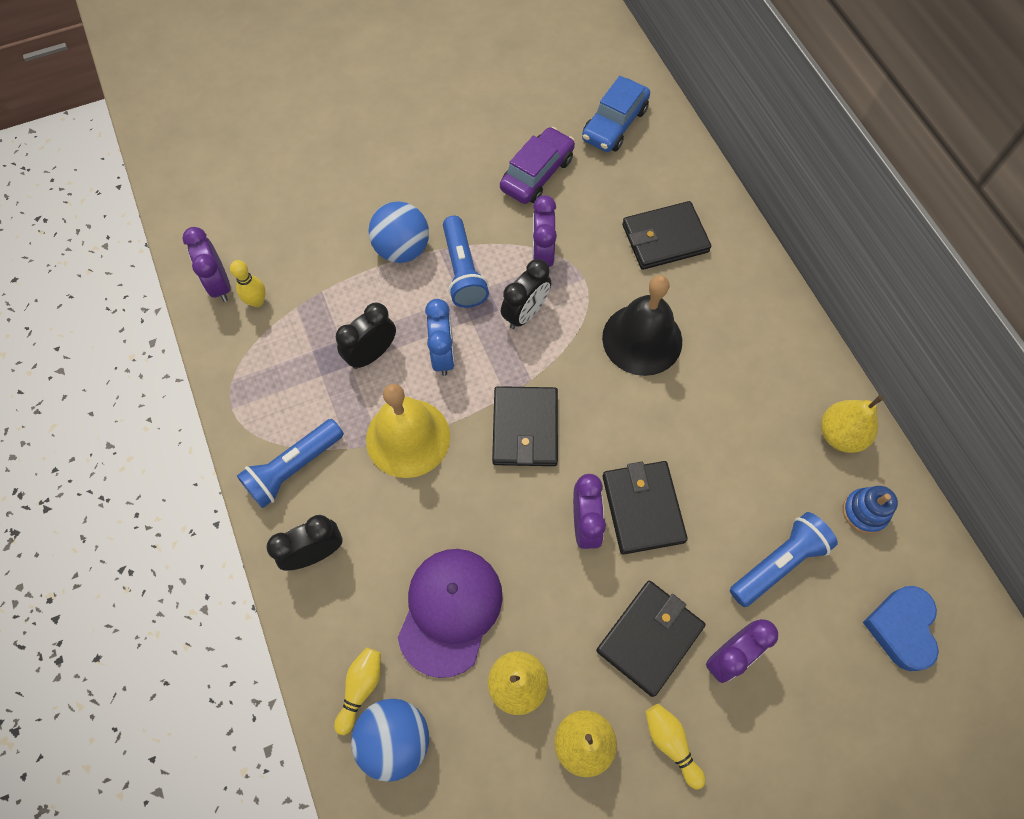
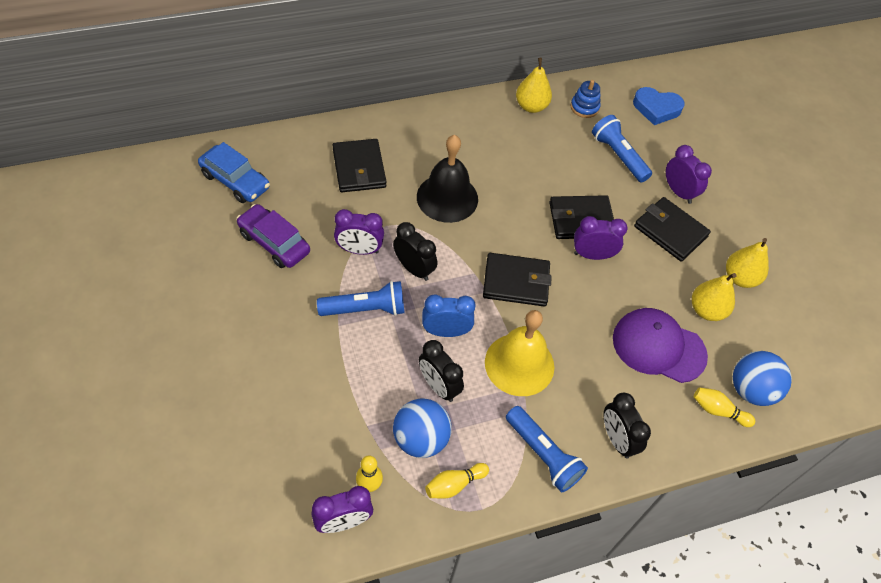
camera: 90 degrees left, 10 degrees down
(402, 249) = (333, 354): blue ball -> blue ball (421, 439)
(671, 743) = (734, 231): yellow bowling pin -> yellow bowling pin (454, 484)

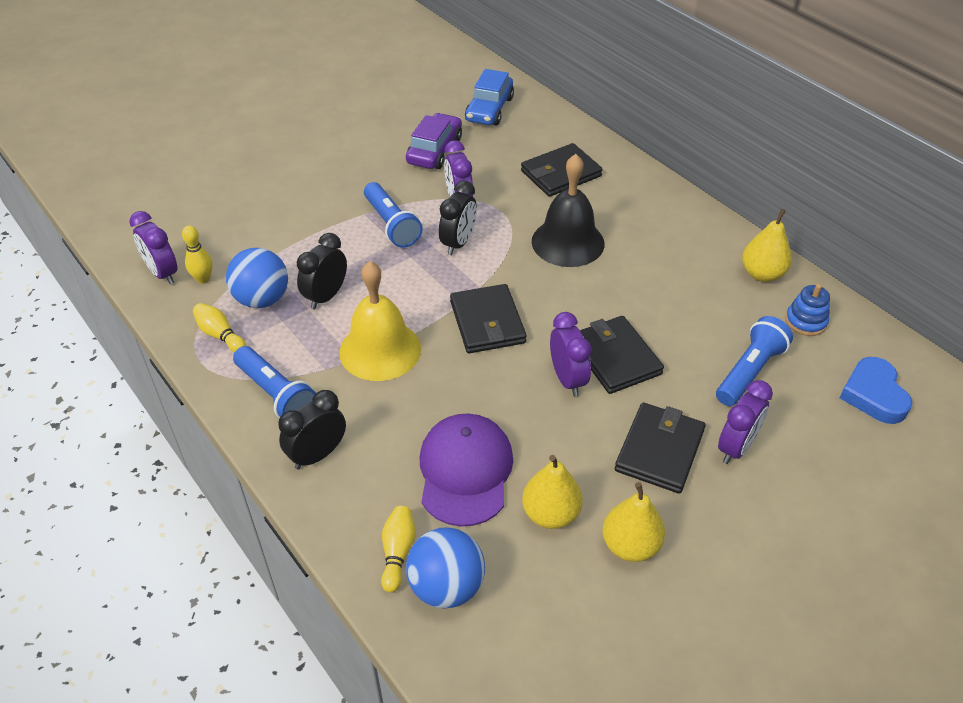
camera: 75 degrees right, 10 degrees down
(446, 331) = (393, 285): blue clock -> none
(543, 454) = (276, 394): blue flashlight -> blue flashlight turned 75 degrees counterclockwise

